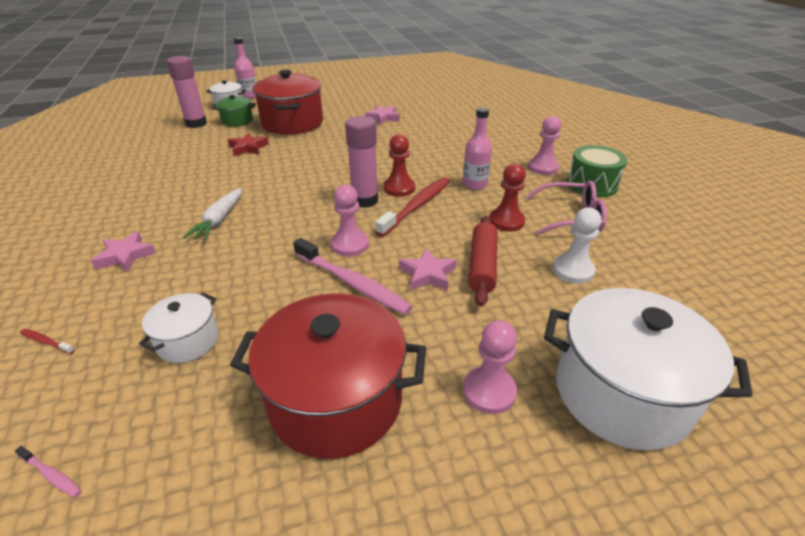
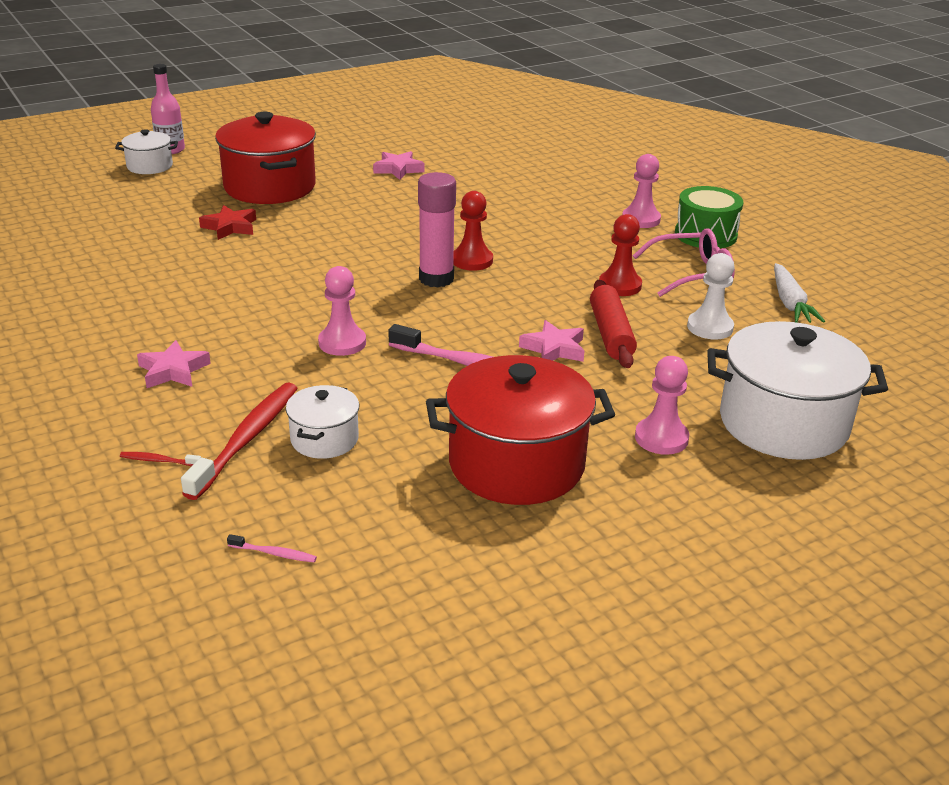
camera: 15 degrees left, 5 degrees down
(196, 124) = (121, 198): pink glue stick -> none
(219, 220) = (262, 320): white carrot -> white carrot (790, 303)
(237, 121) = (182, 190): green pot -> none
(350, 245) = (447, 329): pink pawn -> pink pawn (342, 343)
(417, 206) = (505, 279): red toothbrush -> red toothbrush (246, 439)
(474, 184) = (564, 247): pink bottle -> none

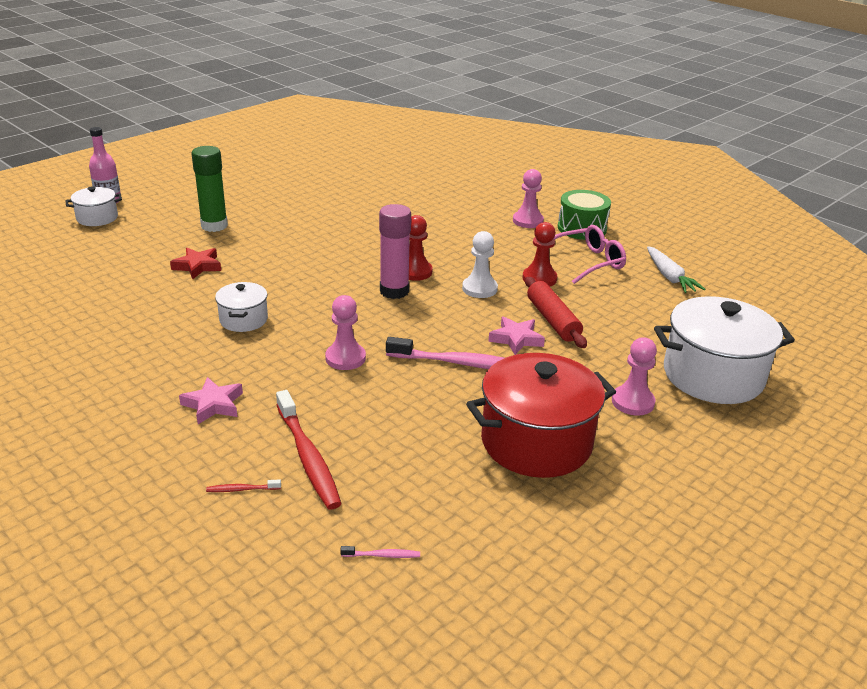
camera: 15 degrees left, 0 degrees up
(246, 439) = (308, 457): red toothbrush -> red toothbrush turned 150 degrees clockwise
(270, 187) = (214, 226): red pot -> green glue stick
(324, 439) = (373, 446): white pot -> white pot (243, 320)
(398, 169) = (315, 198): pink star -> none
(710, 327) = (622, 305): white pawn -> white pawn (479, 289)

